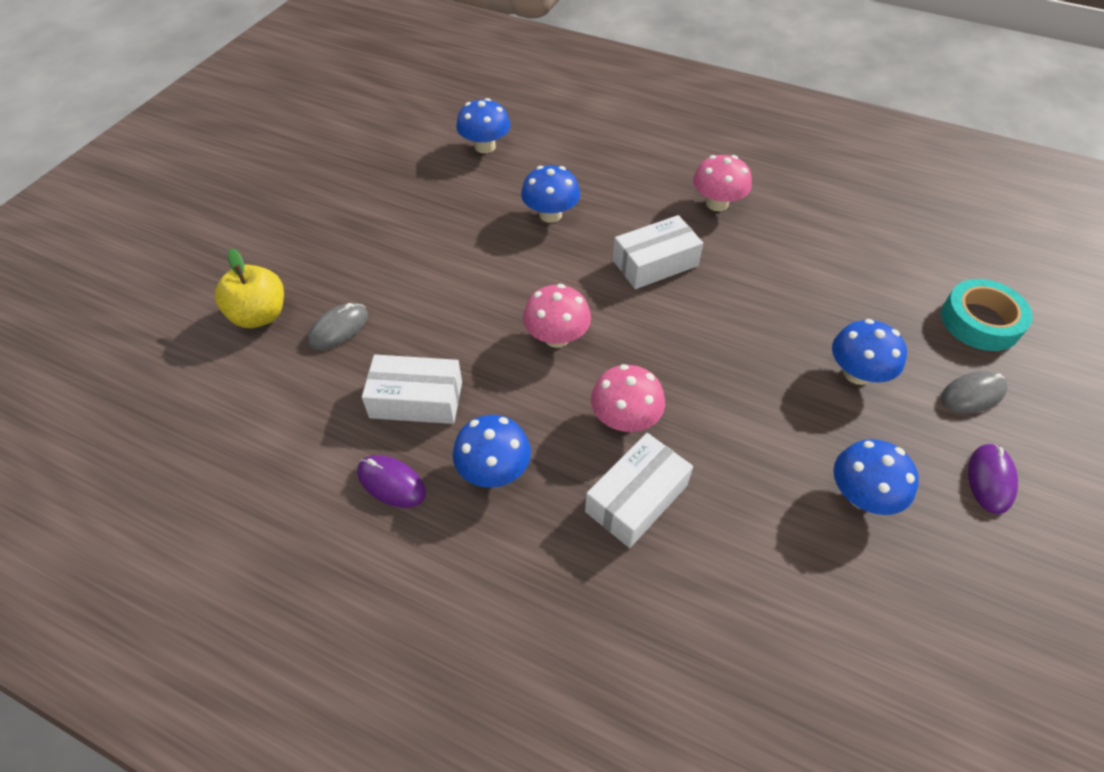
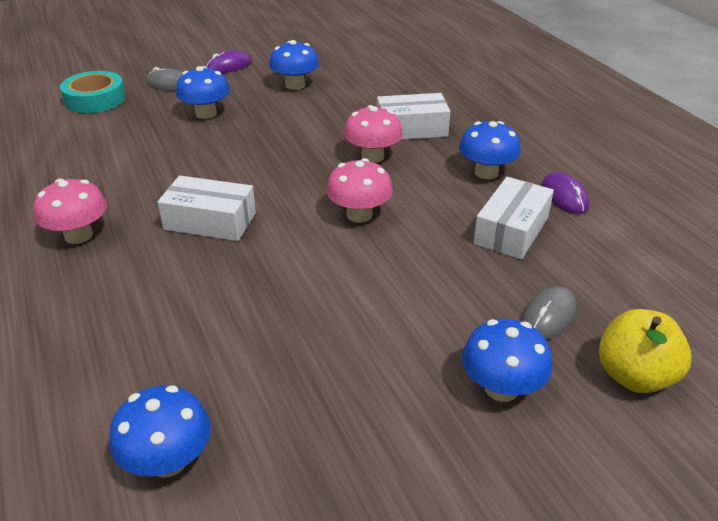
camera: 140 degrees left, 15 degrees down
(338, 328) = (548, 316): grey mouse -> grey mouse turned 45 degrees counterclockwise
(416, 399) = (511, 230): white box -> white box turned 75 degrees clockwise
(550, 214) = (227, 312): blue mushroom -> blue mushroom (501, 388)

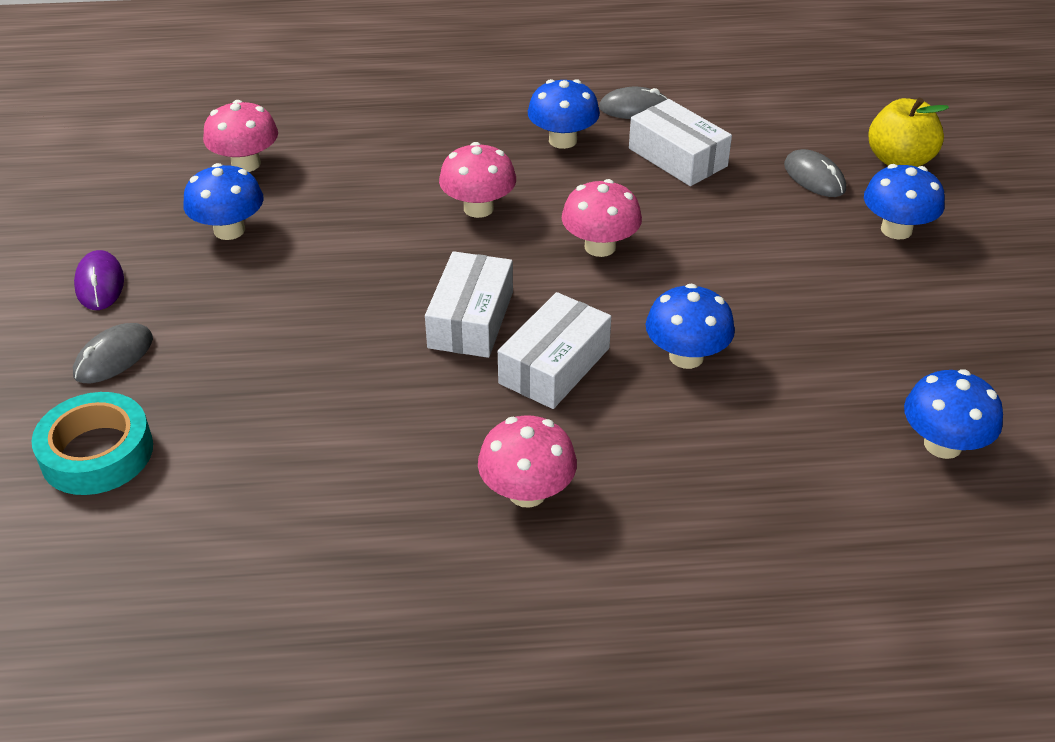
camera: 70 degrees left, 5 degrees up
(206, 113) = (253, 331): blue mushroom -> blue mushroom (686, 356)
(363, 74) = (246, 164): none -> pink mushroom
(411, 129) = (431, 164): white box -> white box (470, 319)
(564, 196) = (634, 108): purple mouse -> grey mouse

